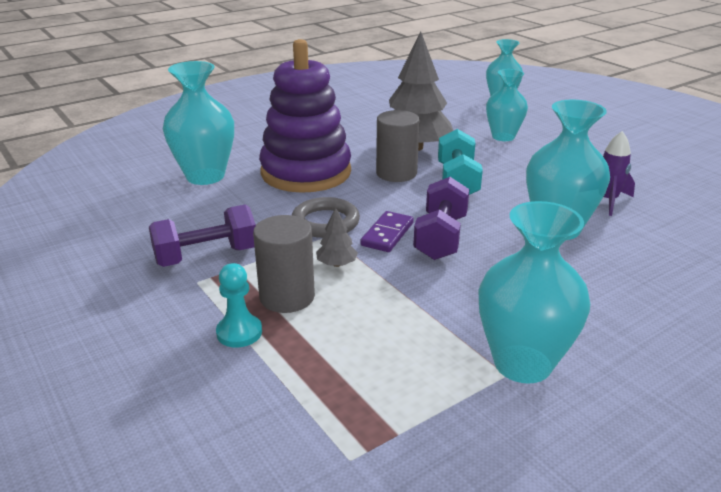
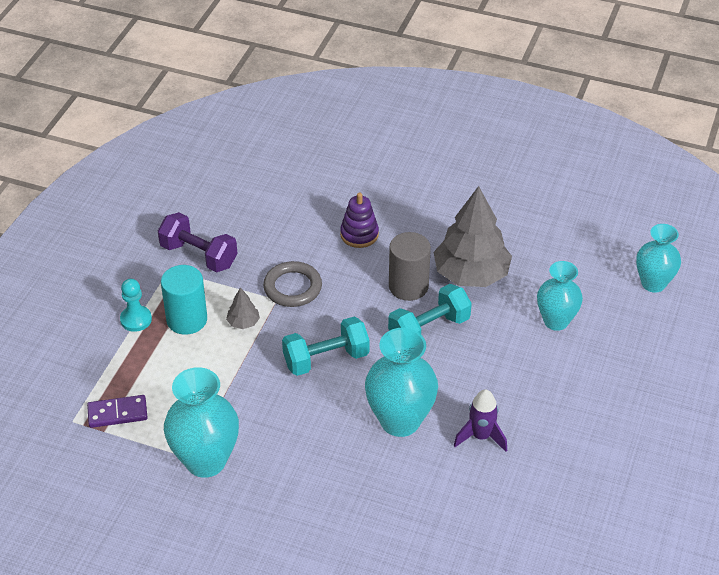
camera: 55 degrees right, 15 degrees up
(205, 176) = (301, 185): turquoise vase -> none
(287, 297) = (187, 320): grey cylinder -> turquoise cylinder
(306, 172) = (359, 234): purple stacking toy -> purple stacking toy, size x0.45
(387, 234) = (305, 328): purple domino -> purple domino (117, 413)
(441, 237) = (326, 359): purple dumbbell -> turquoise dumbbell

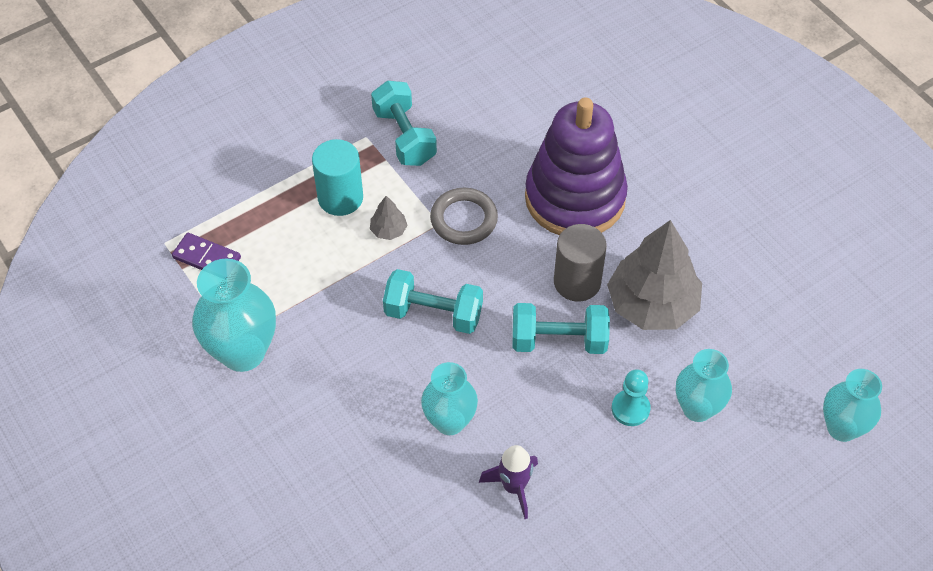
camera: 35 degrees right, 10 degrees up
(136, 319) = (296, 172): turquoise pawn -> turquoise pawn (630, 409)
(199, 255) = (404, 136): purple dumbbell -> turquoise dumbbell
(359, 234) = (575, 198): purple stacking toy -> purple stacking toy, size x2.23
(400, 421) = (449, 421): turquoise vase -> turquoise vase, size x0.67

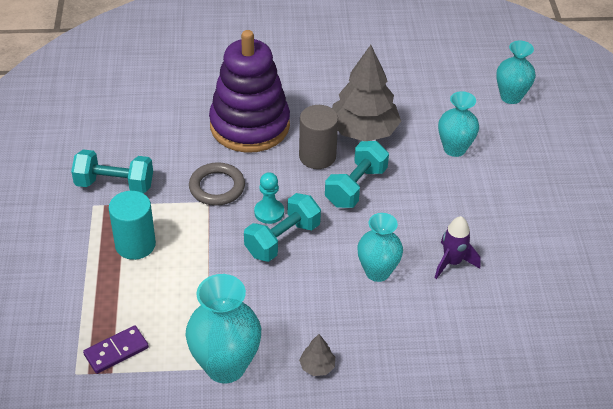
camera: 60 degrees left, 10 degrees down
(388, 230) = (189, 231): grey tree -> grey tree (317, 366)
(630, 409) = (433, 178): turquoise pawn -> turquoise pawn (269, 212)

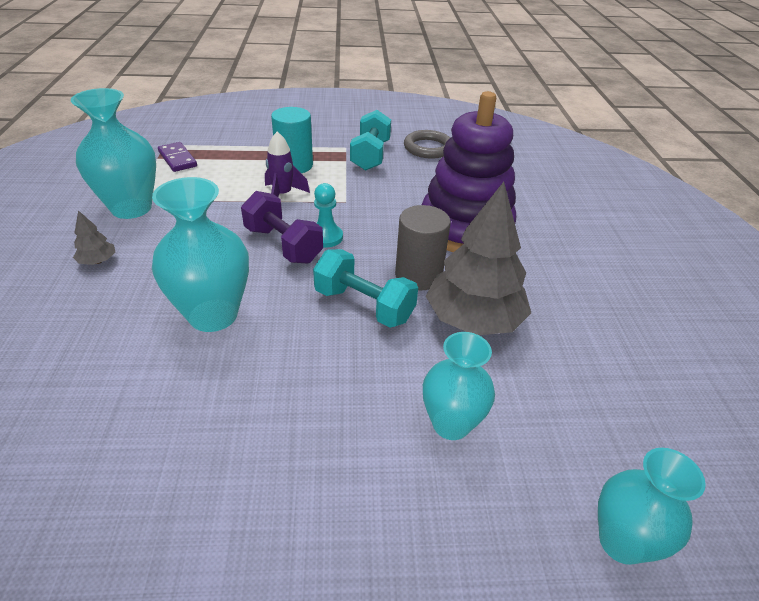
camera: 90 degrees right, 5 degrees down
(217, 187) = (366, 206): grey ring -> grey ring (428, 148)
(282, 240) = (283, 245): turquoise dumbbell -> purple dumbbell
(377, 272) = (213, 315): turquoise vase -> turquoise vase, size x1.50
(452, 262) = (206, 393): purple rocket -> purple rocket (282, 195)

